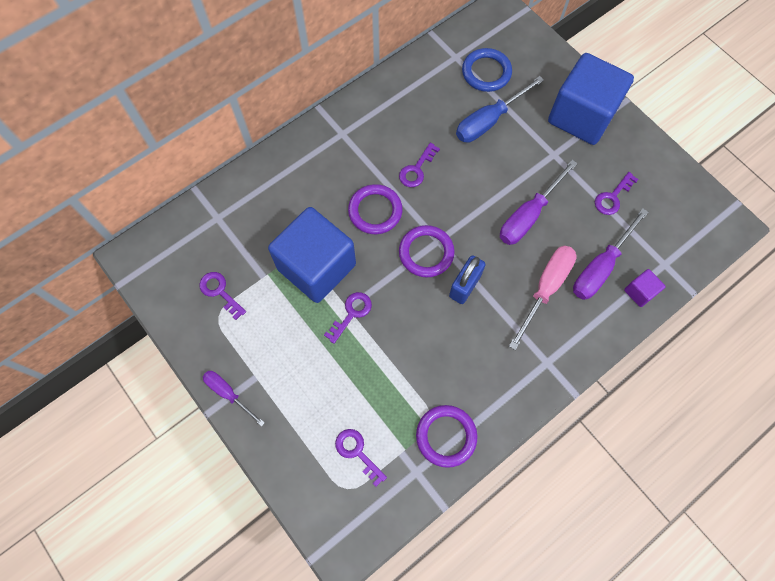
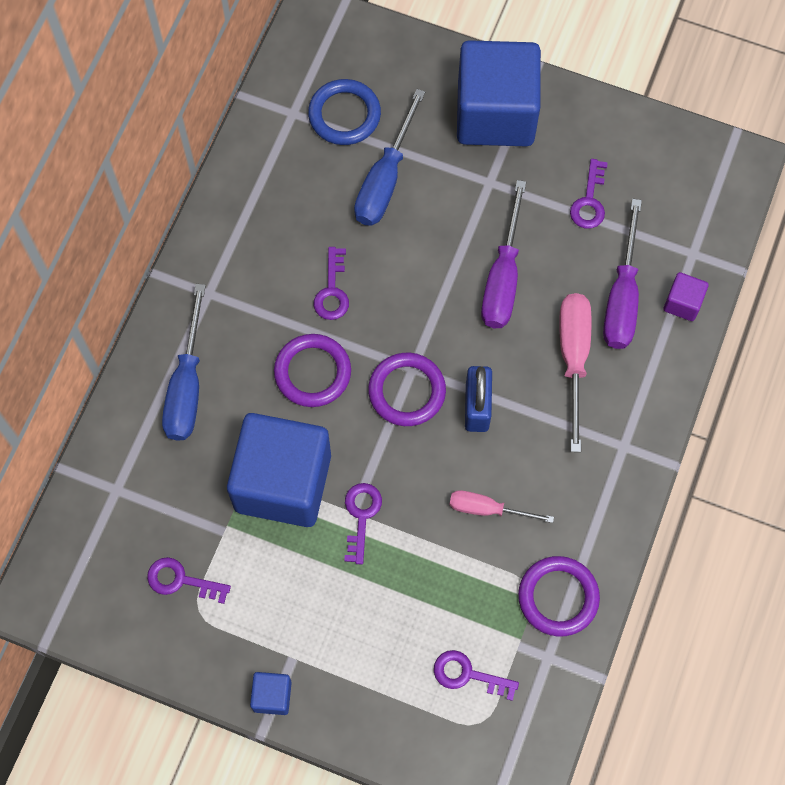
camera: 30 degrees left, 0 degrees up
(228, 393) = (272, 696): purple screwdriver -> blue cube
(296, 180) = (187, 385): none -> blue screwdriver
(433, 353) = (487, 509): none -> pink screwdriver

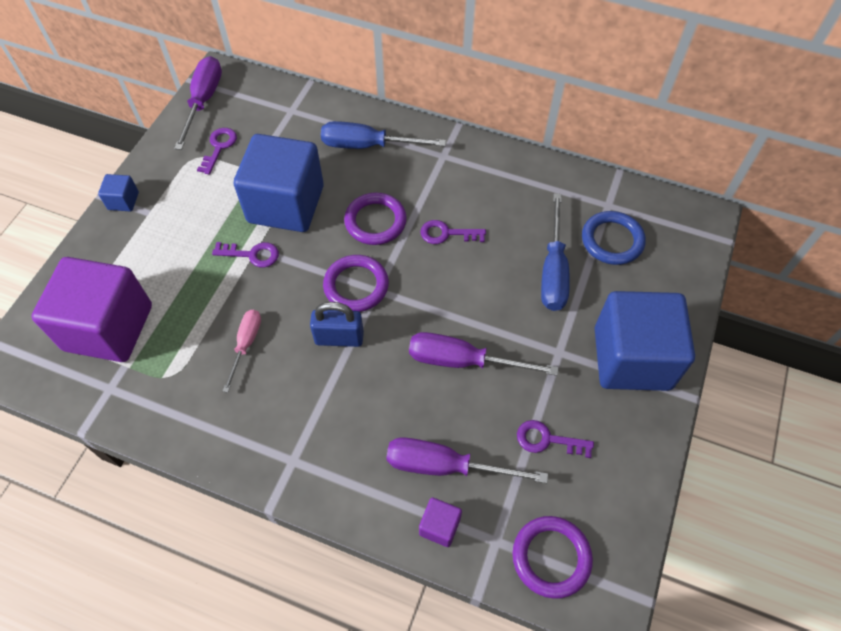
camera: 90 degrees right, 10 degrees down
(91, 615) = (203, 101): none -> purple screwdriver
(385, 179) = (553, 270): blue screwdriver -> blue screwdriver turned 105 degrees counterclockwise
(468, 674) = (109, 328): purple key -> purple cube
(558, 597) = (159, 398): purple ring -> purple ring (551, 557)
(573, 358) = (382, 419): pink screwdriver -> none

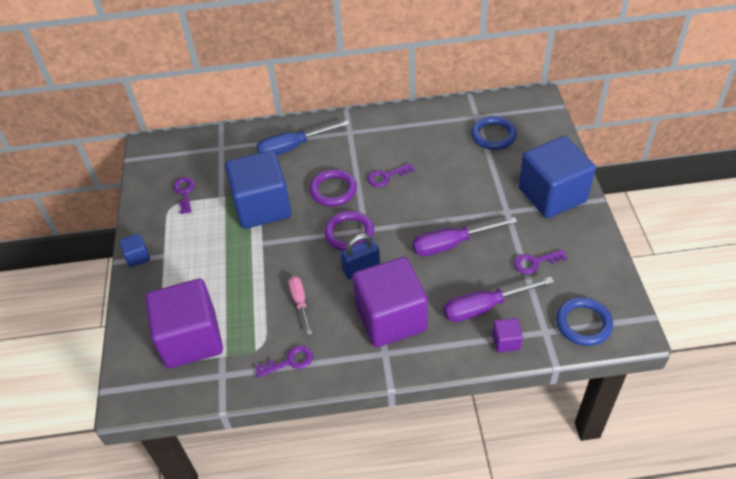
camera: 25 degrees left, 10 degrees down
(203, 101) = (149, 169): purple screwdriver -> none
(252, 254) = (262, 247): purple key -> purple key (289, 362)
(329, 419) = (391, 318): none -> purple cube
(551, 557) = (583, 323): purple ring -> blue ring
(553, 270) = (470, 168): blue screwdriver -> none

